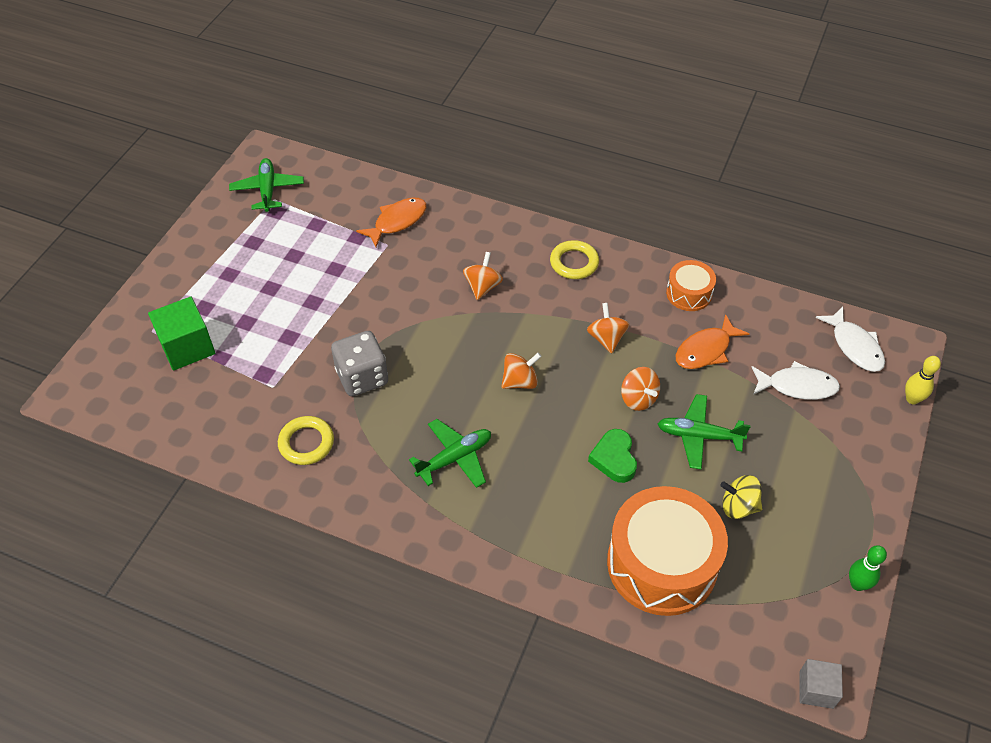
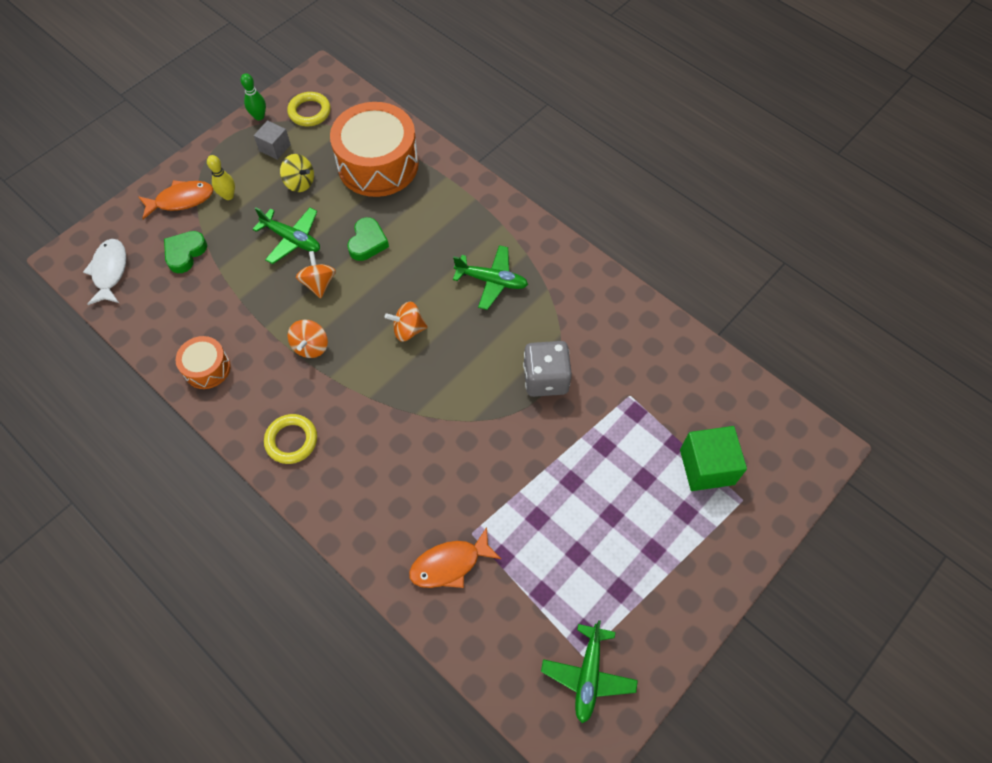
camera: 160 degrees left, 10 degrees up
(306, 443) = (610, 331): yellow ring -> yellow ring (309, 112)
(455, 458) = (492, 281): green plane -> green plane turned 150 degrees counterclockwise
(482, 287) = (395, 442): orange spinning top -> none
(705, 350) = (234, 308): orange fish -> orange fish (181, 200)
(797, 386) = (185, 253): white fish -> green heart
(816, 689) = (330, 75): grey cube -> grey cube (275, 148)
(912, 399) = (108, 216): yellow bowling pin -> yellow bowling pin (228, 196)

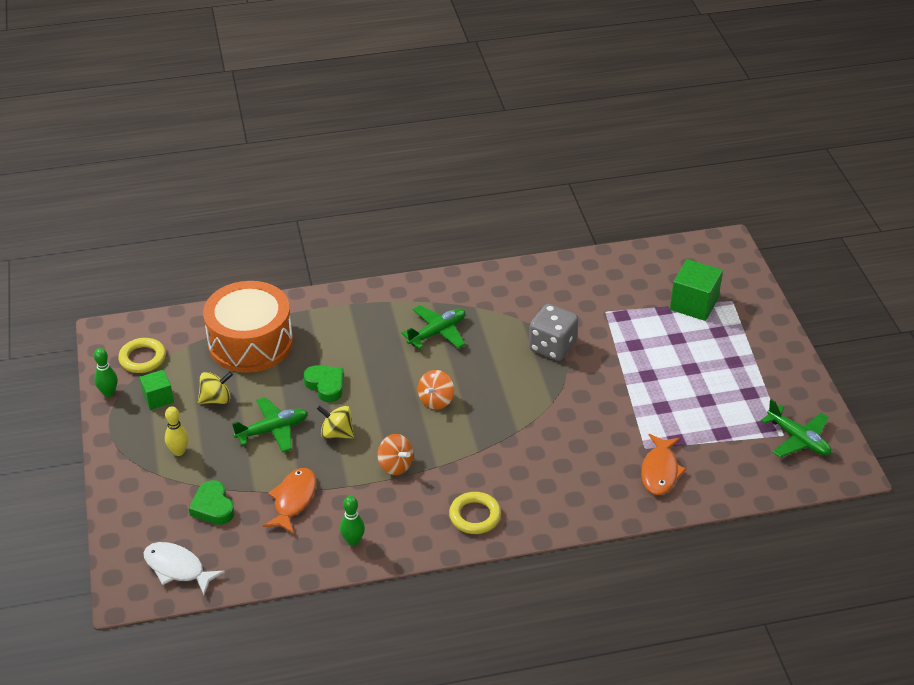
camera: 55 degrees left, 20 degrees down
(181, 200) = (148, 485): orange fish -> orange fish (293, 500)
(207, 368) = (353, 541): orange drum -> green bowling pin
(275, 148) = (158, 398): grey cube -> green cube
(319, 283) = (337, 433): orange spinning top -> yellow spinning top

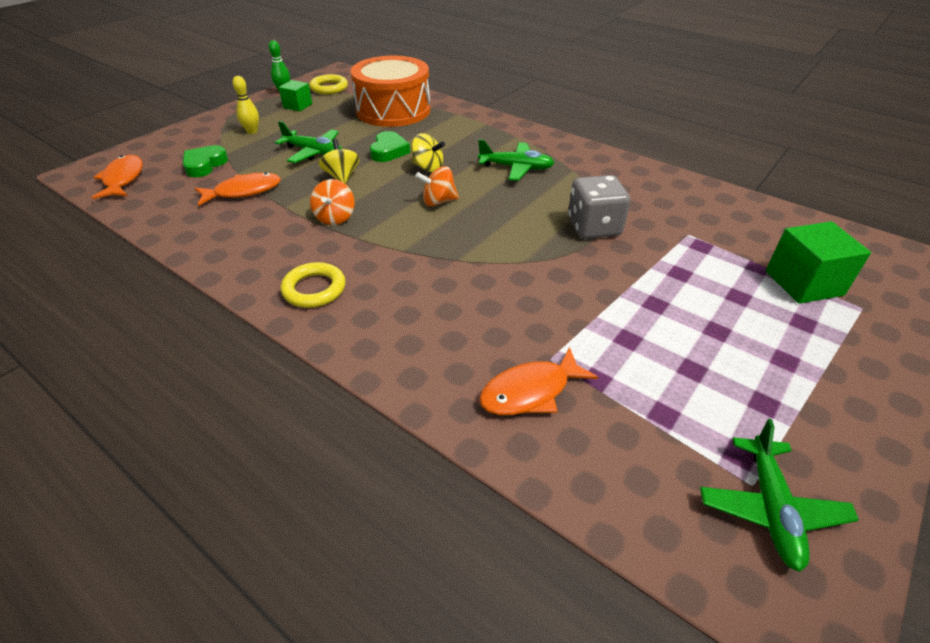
camera: 50 degrees right, 0 degrees up
(177, 568) = (123, 179): white fish -> orange fish
(216, 399) = (321, 122): yellow spinning top -> yellow spinning top (428, 167)
(353, 541) = (218, 238): green bowling pin -> none

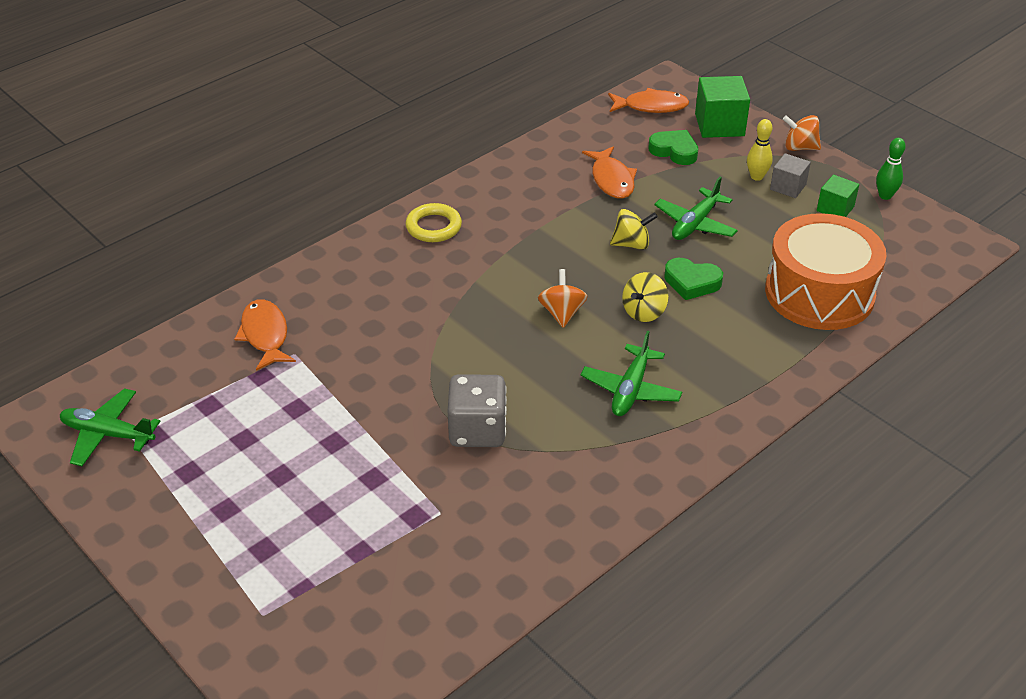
camera: 100 degrees right, 0 degrees up
(268, 120) = (788, 187): none -> grey cube
(329, 88) = (901, 235): yellow ring -> none
(335, 217) = (546, 239): orange spinning top -> orange spinning top (799, 147)
(803, 283) = (319, 582): green cube -> green cube (719, 125)

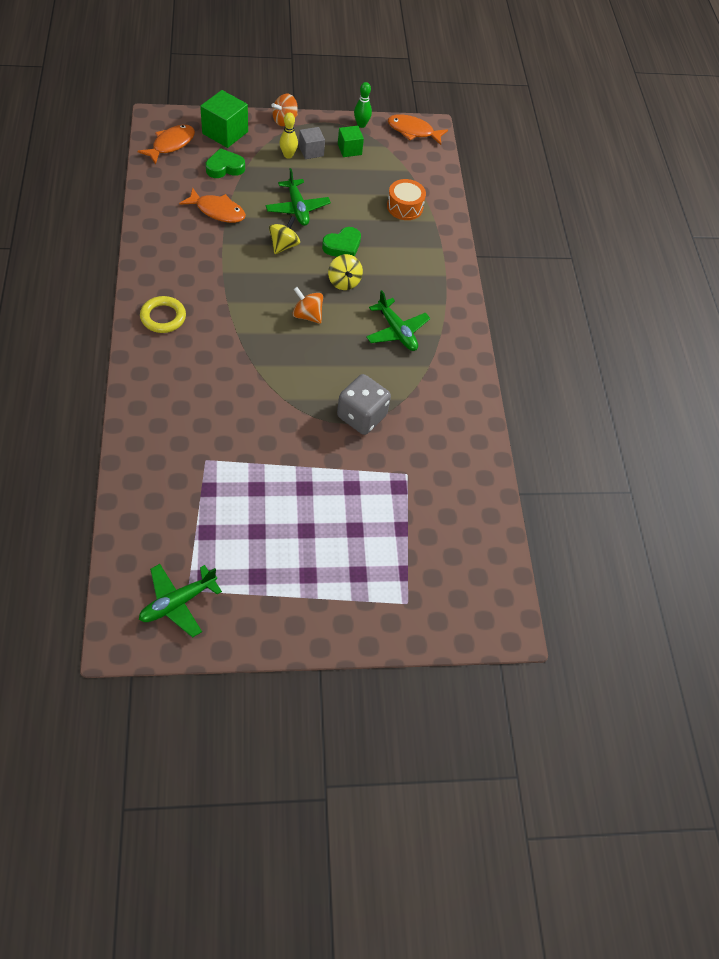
camera: 60 degrees left, 15 degrees up
(265, 335) = (172, 464): orange fish -> orange fish (413, 131)
(819, 293) = (404, 207): orange drum -> orange drum, size x0.50

